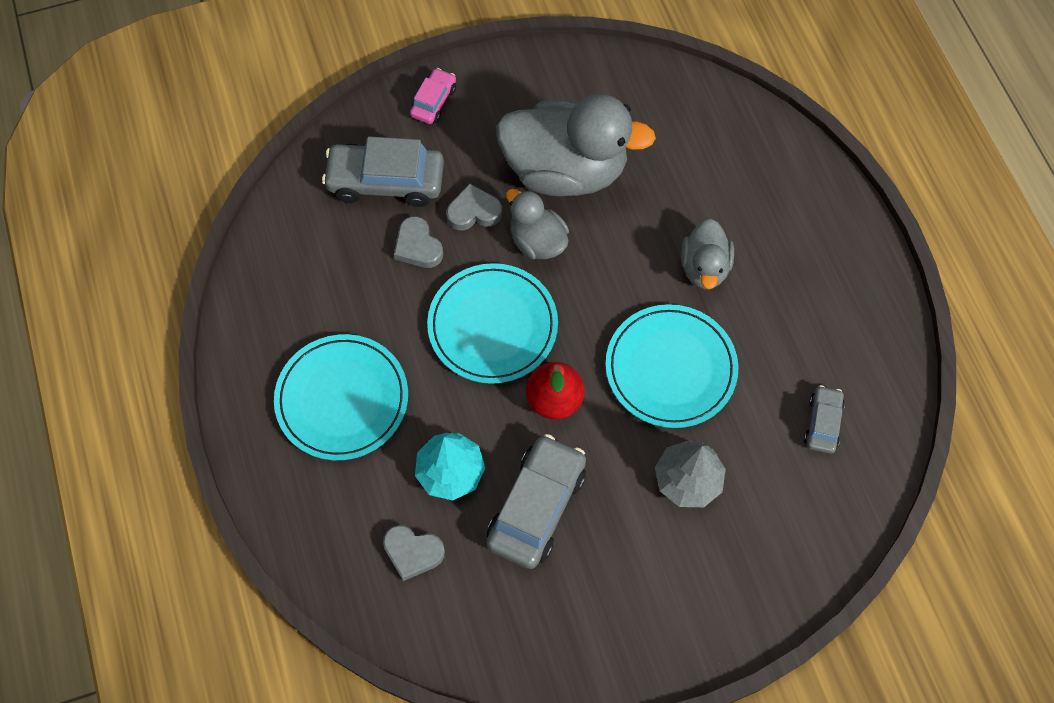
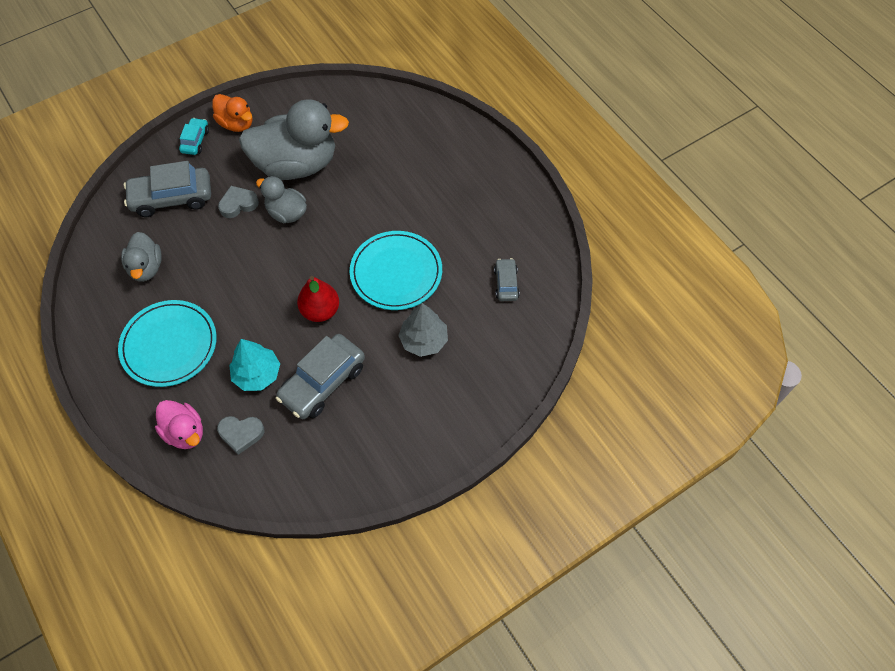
camera: 15 degrees left, 5 degrees down
(339, 530) = (185, 432): none -> pink duck
(418, 246) = (203, 234): grey heart -> none
(433, 101) = (195, 141): pink car -> turquoise car
(492, 325) = (267, 273): turquoise plate -> none
(495, 88) = (236, 124): none -> orange duck
(536, 506) = (323, 382): grey car -> grey car turned 150 degrees counterclockwise
(704, 267) = (404, 205): grey duck -> grey duck (146, 268)

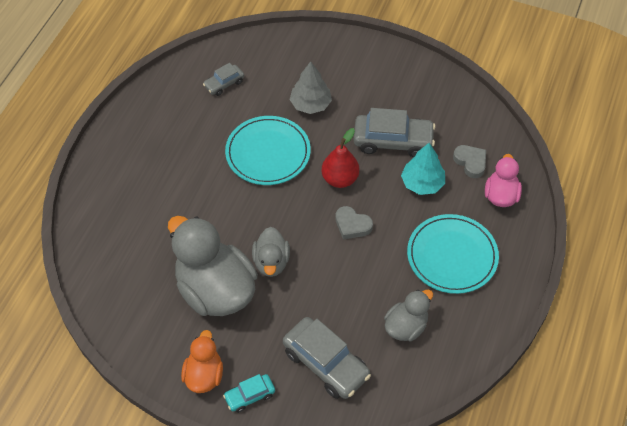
camera: 125 degrees left, 5 degrees down
(238, 204) = (291, 305): grey heart -> grey heart (352, 225)

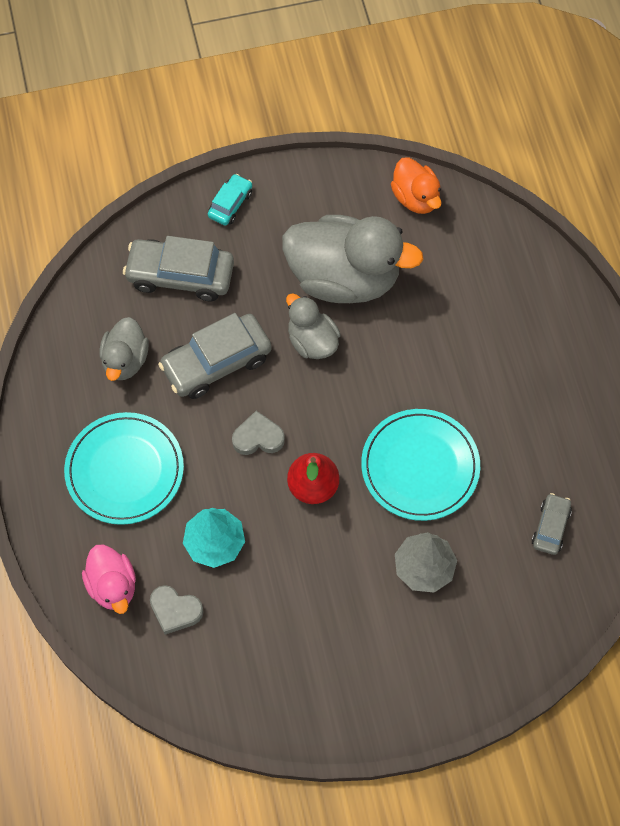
camera: 145 degrees right, 10 degrees up
(204, 375) = (287, 196): orange duck -> orange duck (416, 198)
(393, 141) = (287, 579): grey car -> grey car (216, 363)

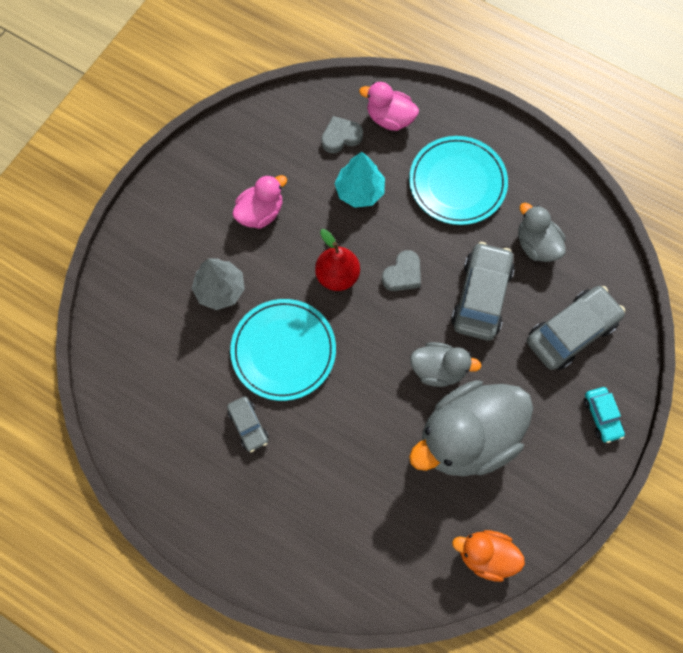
camera: 135 degrees right, 5 degrees up
(321, 605) = (260, 213): none -> pink duck
(550, 527) = (162, 389): grey car -> grey car (248, 425)

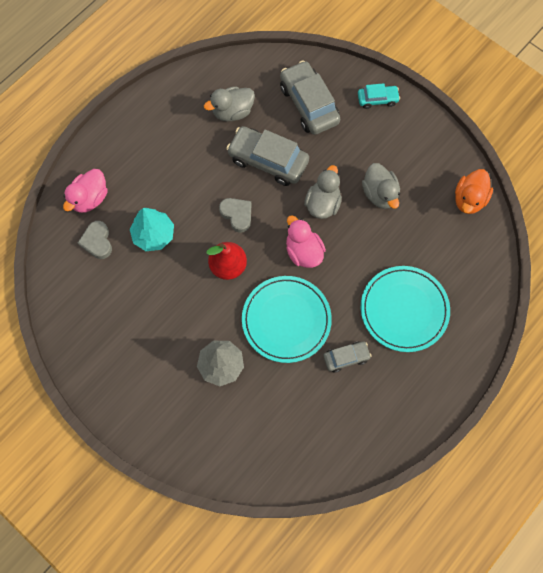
camera: 80 degrees left, 0 degrees up
(260, 213) = (155, 320): pink duck -> pink duck (303, 252)
(457, 182) = (164, 157): turquoise plate -> turquoise plate (404, 310)
(467, 437) = (380, 194): grey duck -> grey duck, size x0.52

